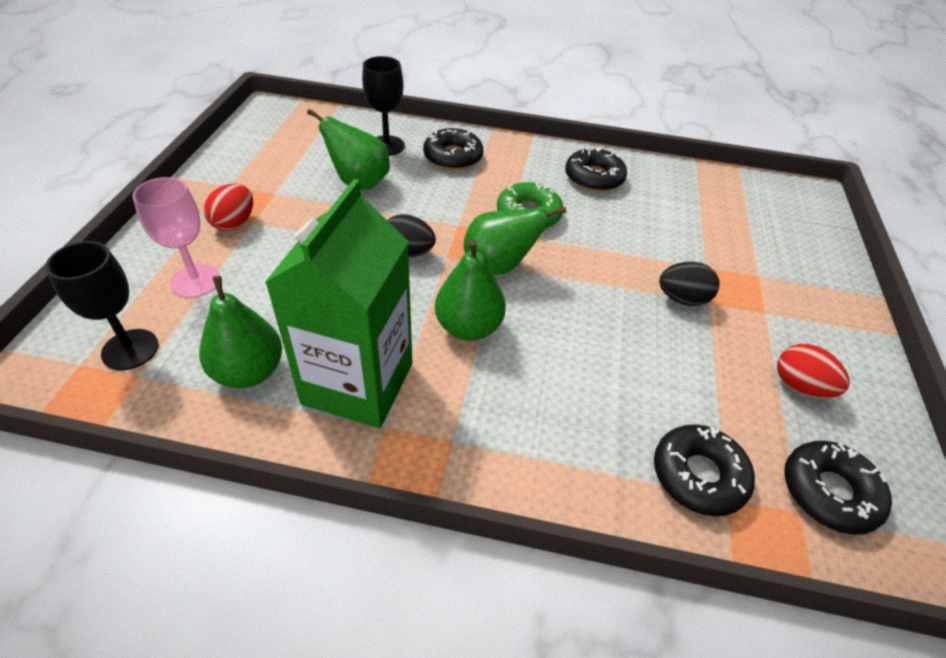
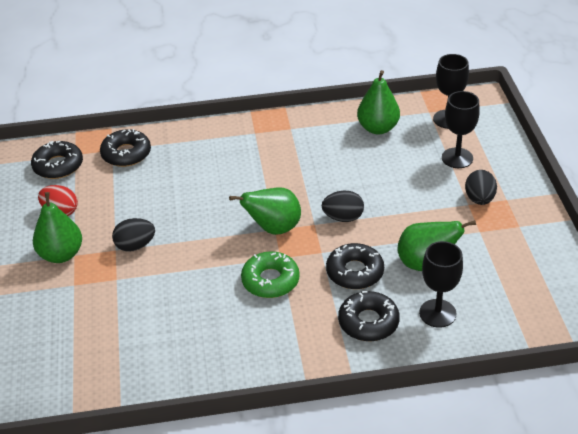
camera: 165 degrees right, 5 degrees down
(196, 281) = (457, 158): pink goblet -> black goblet
(234, 223) = (479, 199): red egg -> black egg
(358, 383) = (318, 140): green carton -> none
(468, 327) = (274, 184): green pear -> green pear (61, 255)
(594, 177) = (225, 344): black donut -> black donut (355, 272)

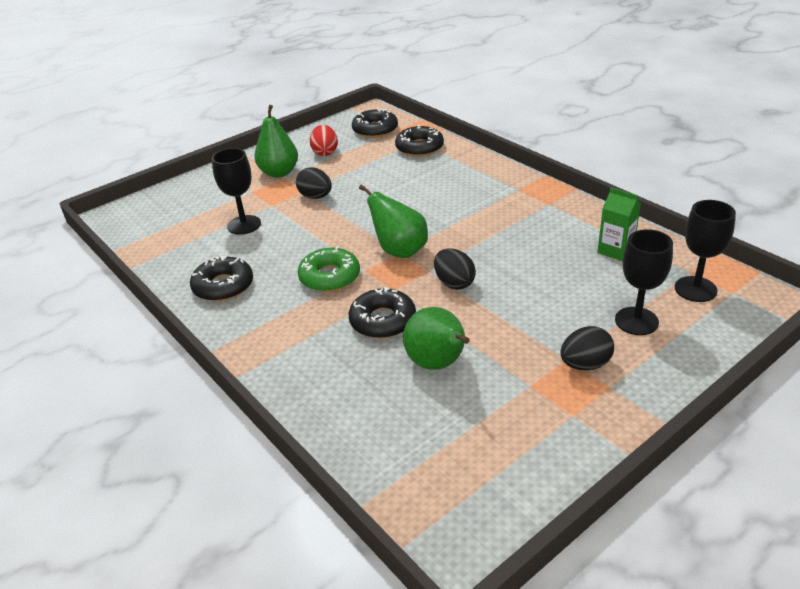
camera: 60 degrees right, 5 degrees down
(368, 322) = (319, 357): black donut -> black donut (223, 286)
(378, 128) = (615, 250): green pear -> green carton
(437, 313) = (368, 401): black goblet -> black goblet (244, 225)

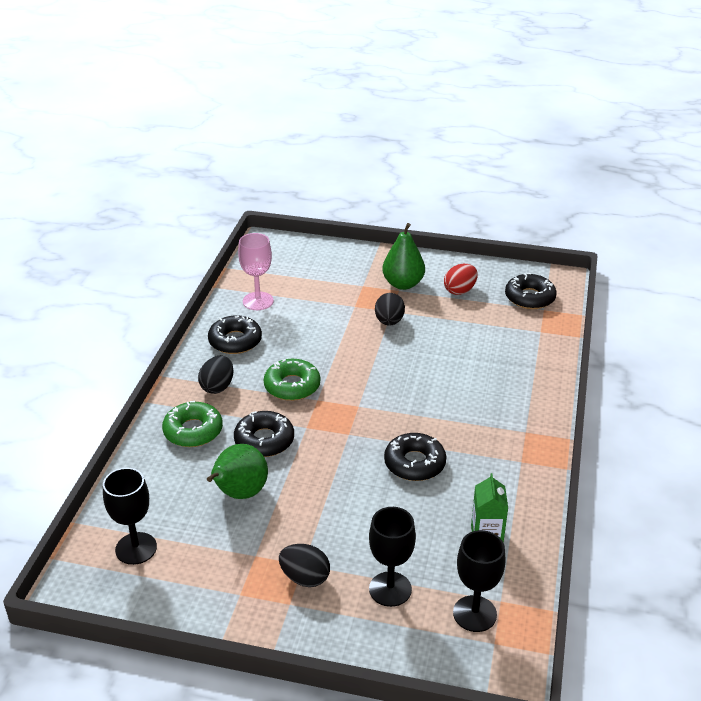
camera: 50 degrees right, 0 degrees up
(187, 252) = (258, 301): none -> pink goblet
(244, 225) = (315, 308): black goblet -> black goblet (136, 548)
(317, 361) = (193, 431): none -> green donut
(399, 251) = (359, 405): green pear -> none
(419, 148) = (529, 338): black donut -> black donut (414, 463)
(454, 283) = (345, 456): black egg -> black egg (217, 387)

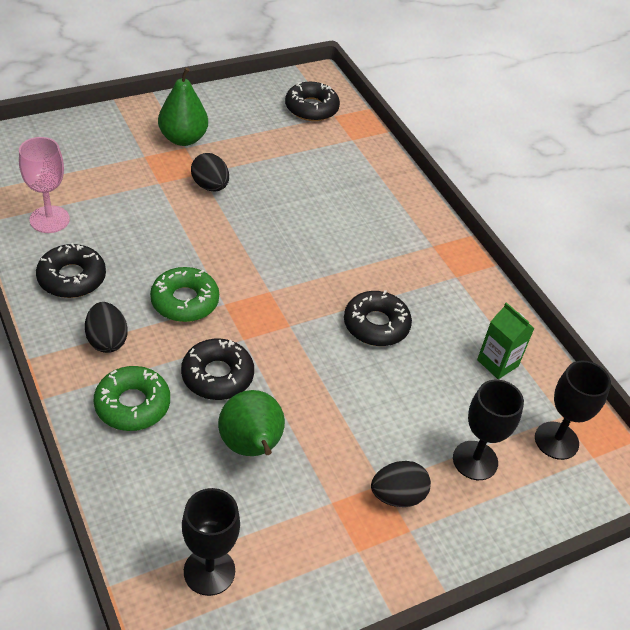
camera: 45 degrees left, 10 degrees up
(460, 290) = (243, 125): red egg -> none

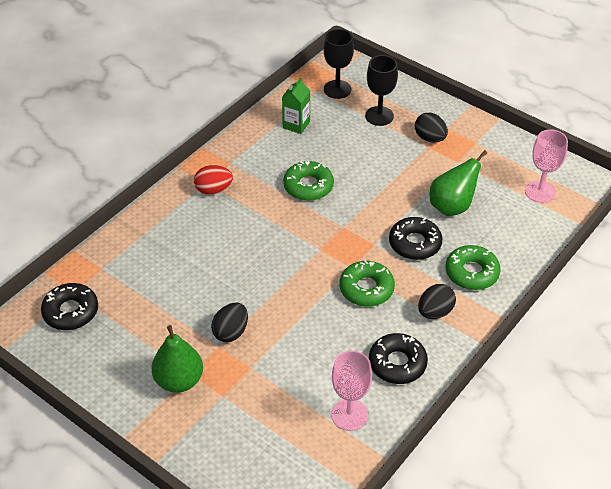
camera: 110 degrees left, 0 degrees up
(209, 571) = (540, 192): black goblet -> pink goblet
(376, 325) = (308, 186): black donut -> green donut
(417, 247) = (213, 190): none -> red egg

